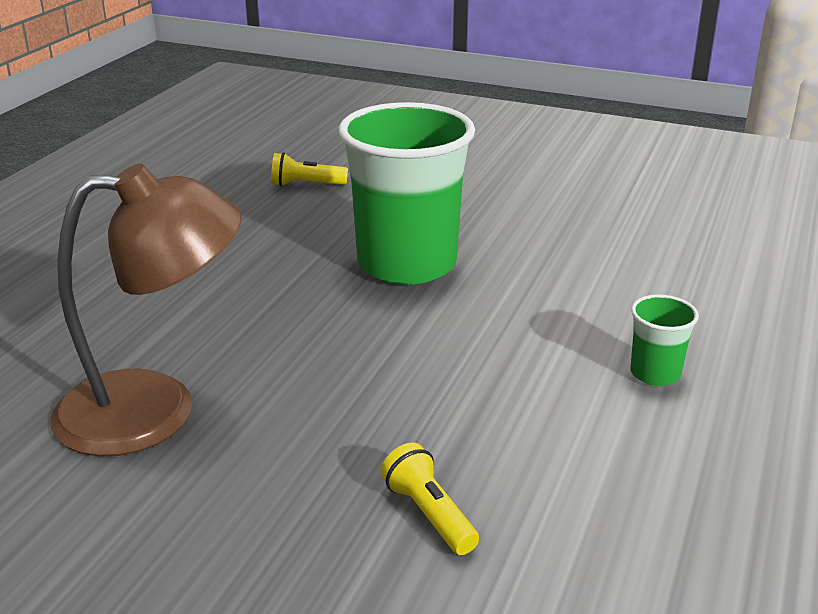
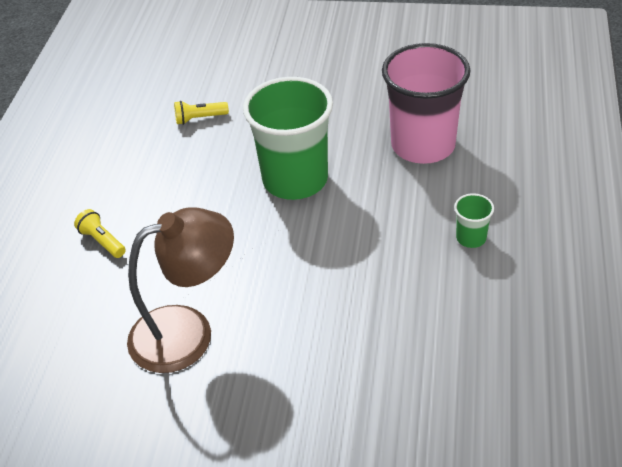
camera: 10 degrees left, 15 degrees up
(429, 514) = (373, 366): yellow flashlight -> yellow flashlight (102, 241)
(612, 256) = (423, 145): none -> pink cup

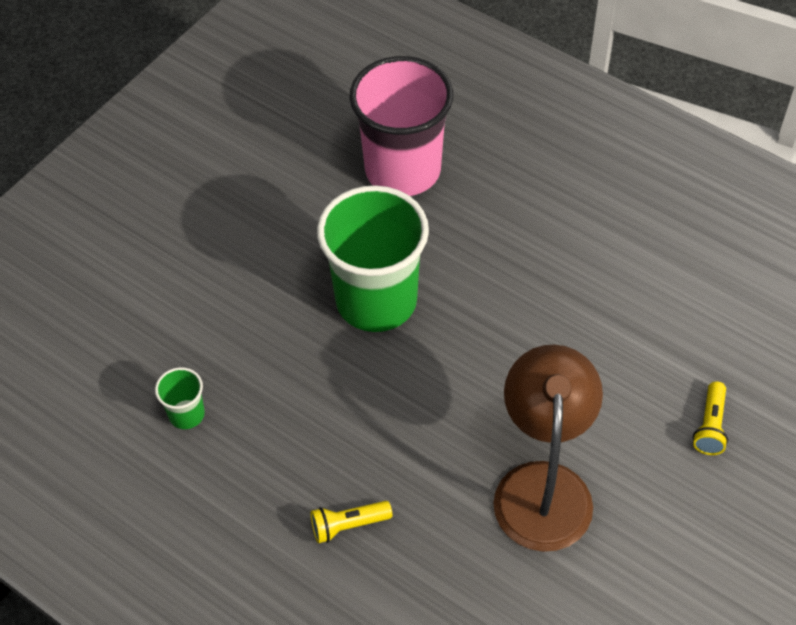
camera: 65 degrees left, 10 degrees up
(199, 118) = (198, 350): yellow flashlight -> yellow flashlight (710, 426)
(471, 238) = (560, 197): green cup -> green cup (186, 414)

